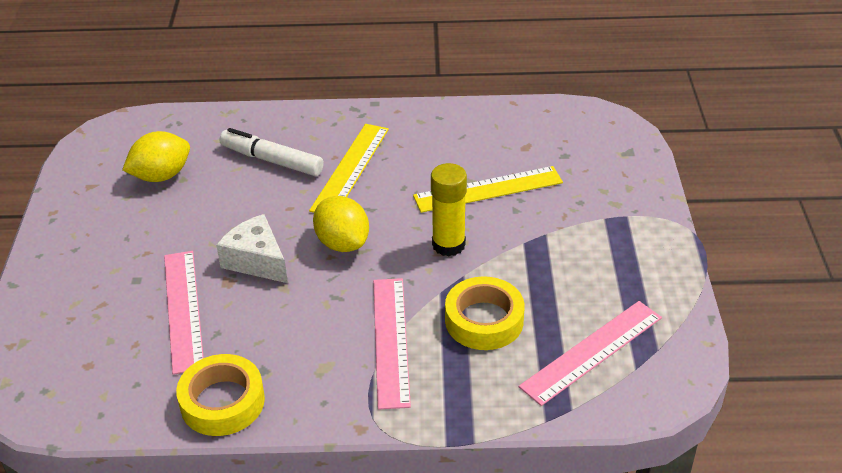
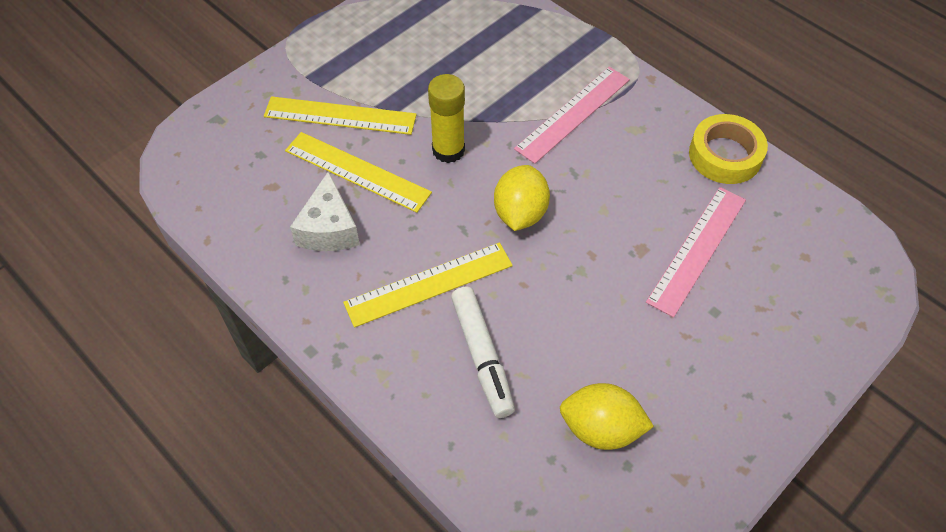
camera: 135 degrees left, 15 degrees up
(256, 261) = (601, 250): white cheese -> white cheese (329, 229)
(484, 320) = (499, 82): yellow tape -> none
(557, 210) = (340, 115): none -> yellow ruler
(592, 351) = (464, 20): pink ruler -> none

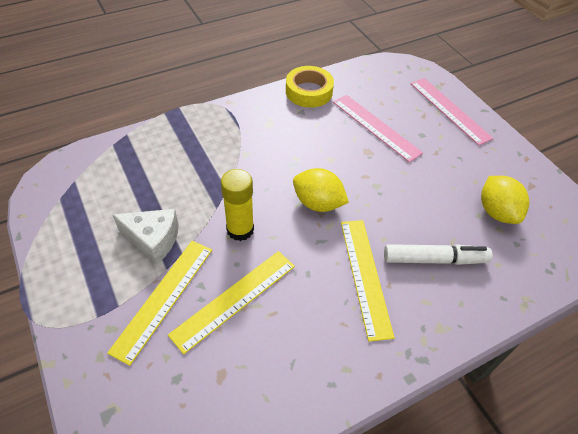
camera: 75 degrees left, 5 degrees down
(329, 229) = (288, 336): white cheese -> white cheese (153, 239)
(573, 114) = (240, 148): pink ruler -> pink ruler (449, 110)
(601, 428) = (496, 212): yellow lemon -> yellow lemon turned 45 degrees counterclockwise

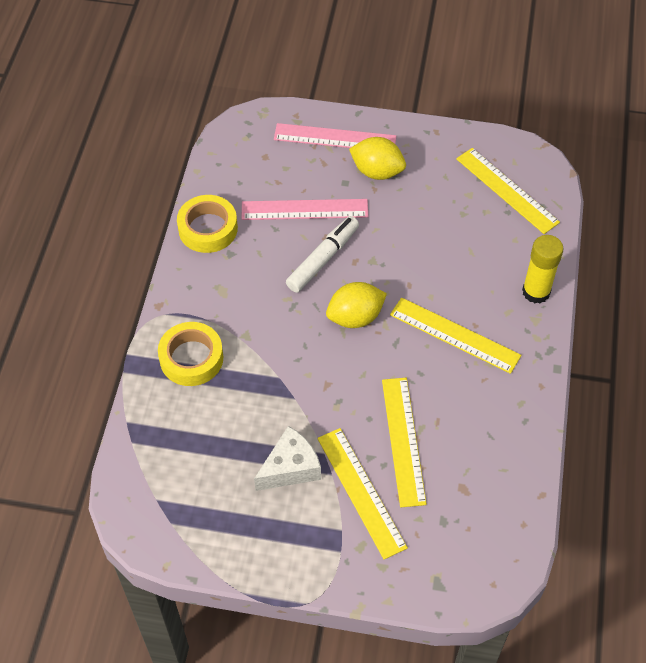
camera: 50 degrees left, 5 degrees up
(202, 137) = (191, 358): none -> yellow tape
(240, 229) = (335, 394): yellow glue stick -> yellow glue stick (536, 292)
(434, 259) = (477, 277): white marker -> white marker (323, 259)
(496, 212) = (470, 199): yellow lemon -> yellow lemon (377, 171)
(534, 231) = (507, 190): none -> yellow ruler

